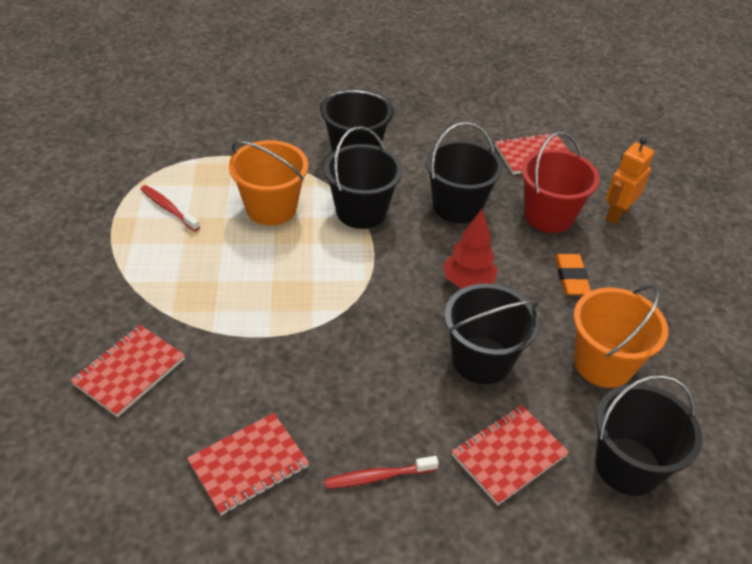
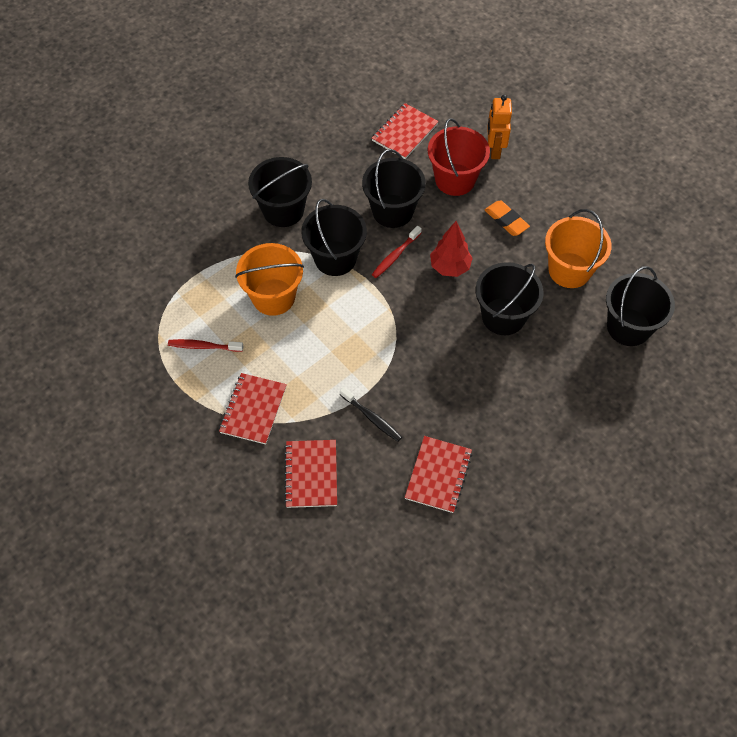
camera: 35 degrees left, 15 degrees up
(244, 362) = (372, 418): none -> black toothbrush
(377, 477) = (511, 429): red toothbrush -> red toothbrush (395, 256)
(508, 455) = (566, 366): red notebook -> red notebook (253, 409)

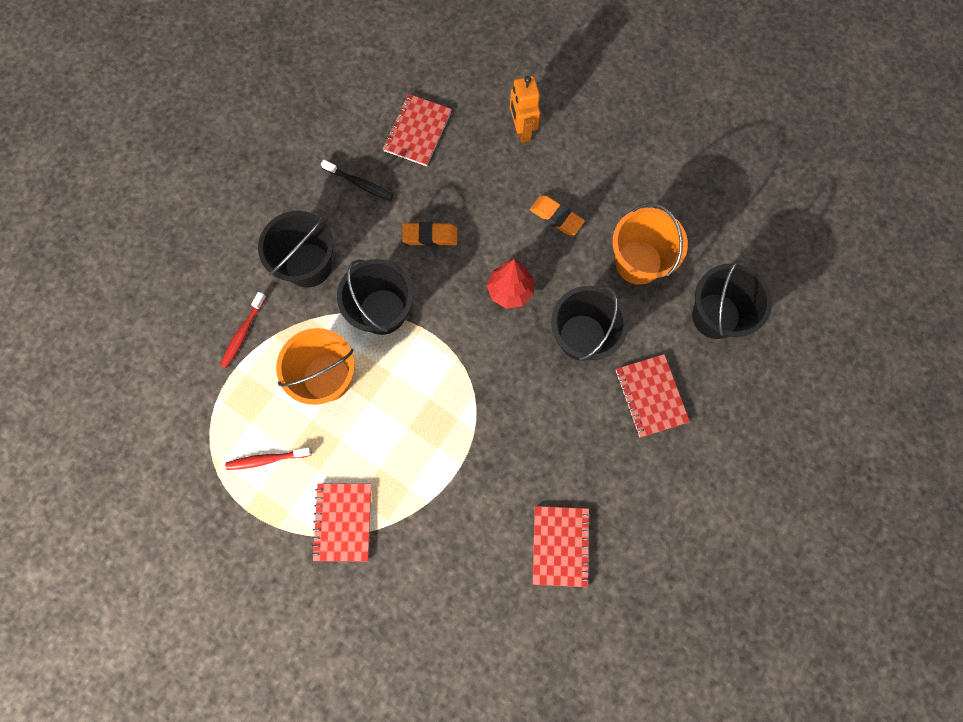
camera: 15 degrees left, 15 degrees up
(311, 474) = (426, 582): red notebook -> red notebook (650, 396)
(372, 418) = (473, 497): black toothbrush -> black toothbrush (359, 183)
(392, 211) = (430, 236): black bucket -> orange eraser
(395, 256) = (447, 291): red toothbrush -> red toothbrush (243, 333)
(455, 179) = (488, 179): red bucket -> none

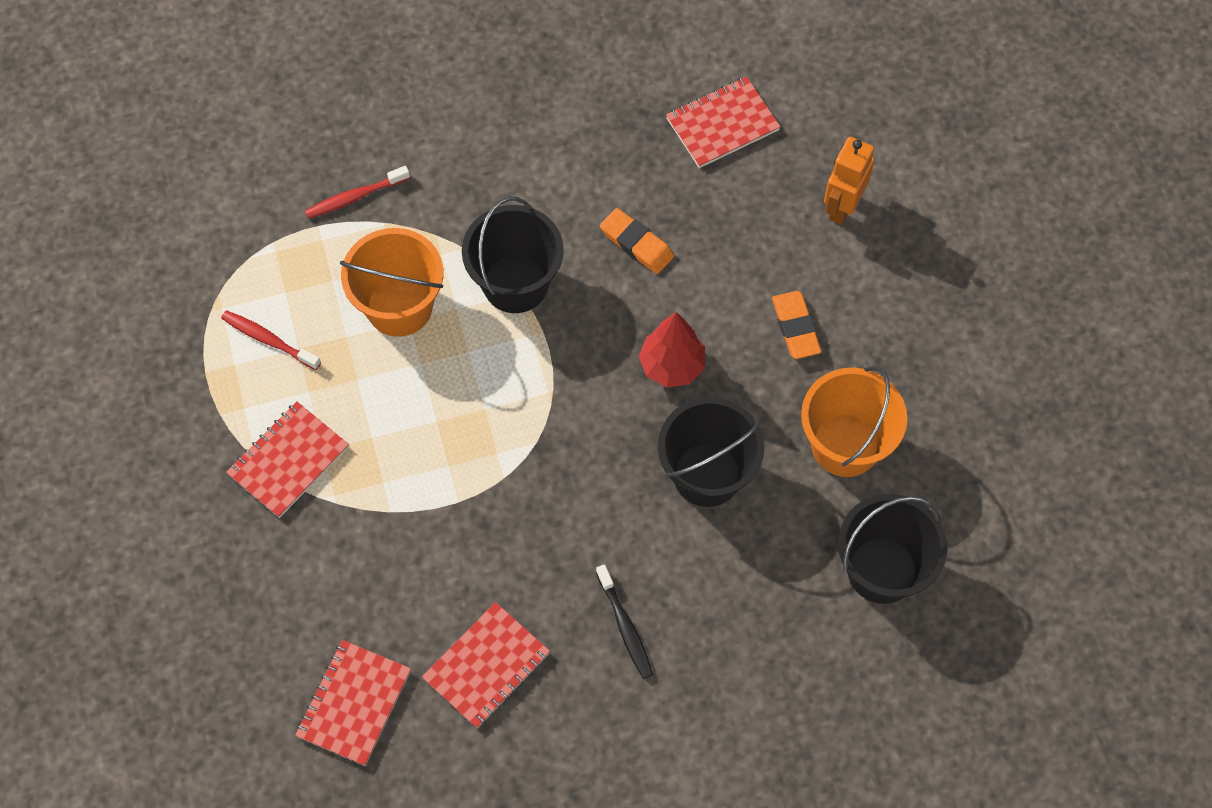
camera: 40 degrees right, 10 degrees down
(308, 265) = (481, 178): black bucket -> none
(359, 183) = (610, 134): black toothbrush -> black toothbrush (625, 627)
(650, 396) = (727, 595): red notebook -> red notebook (354, 703)

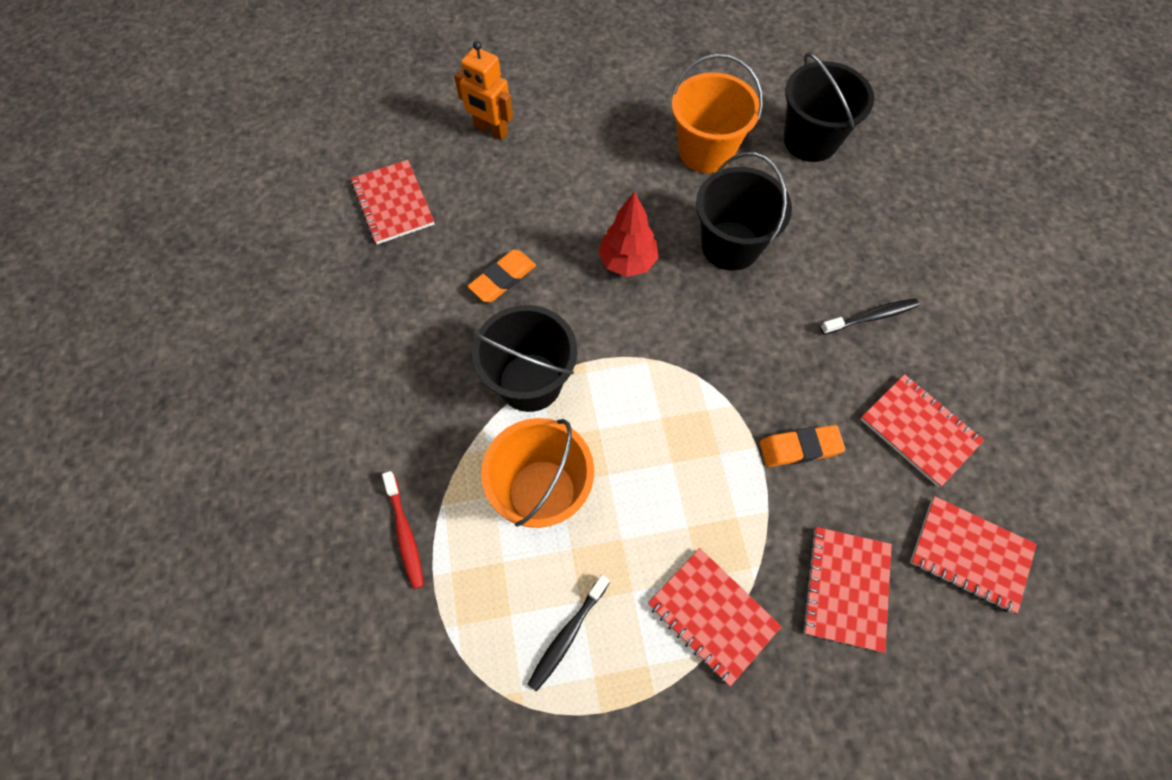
camera: 85 degrees left, 0 degrees up
(268, 340) = (567, 635): red toothbrush -> black toothbrush
(316, 581) = (845, 588): none -> red notebook
(795, 327) = (598, 172): orange eraser -> orange eraser (799, 448)

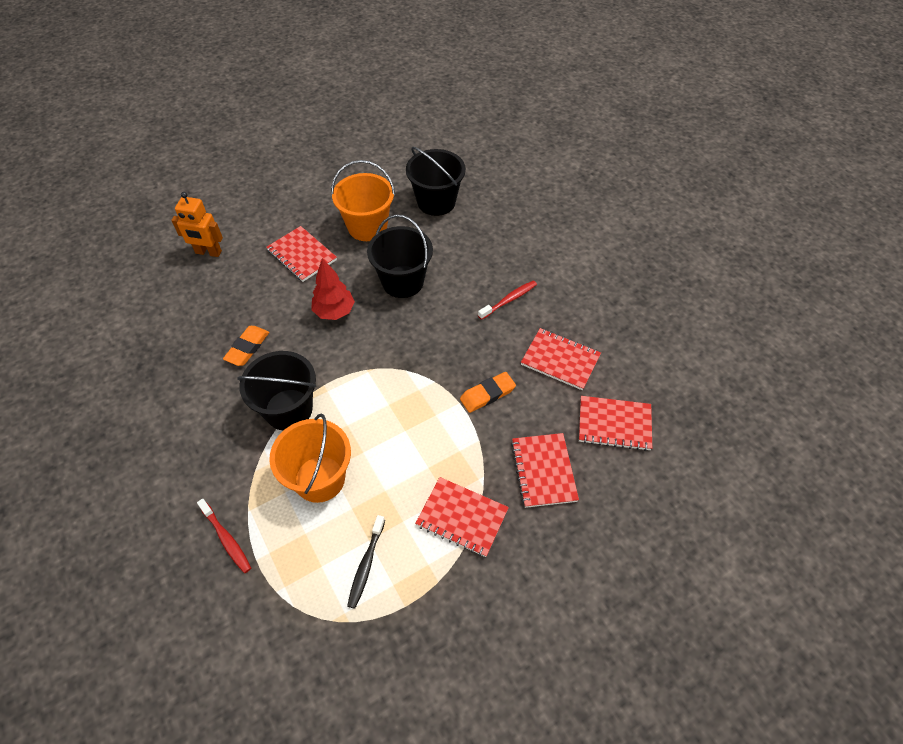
camera: 20 degrees left, 10 degrees down
(393, 204) = (148, 321): red notebook -> red notebook (302, 255)
(871, 317) = (509, 300): black toothbrush -> red toothbrush

